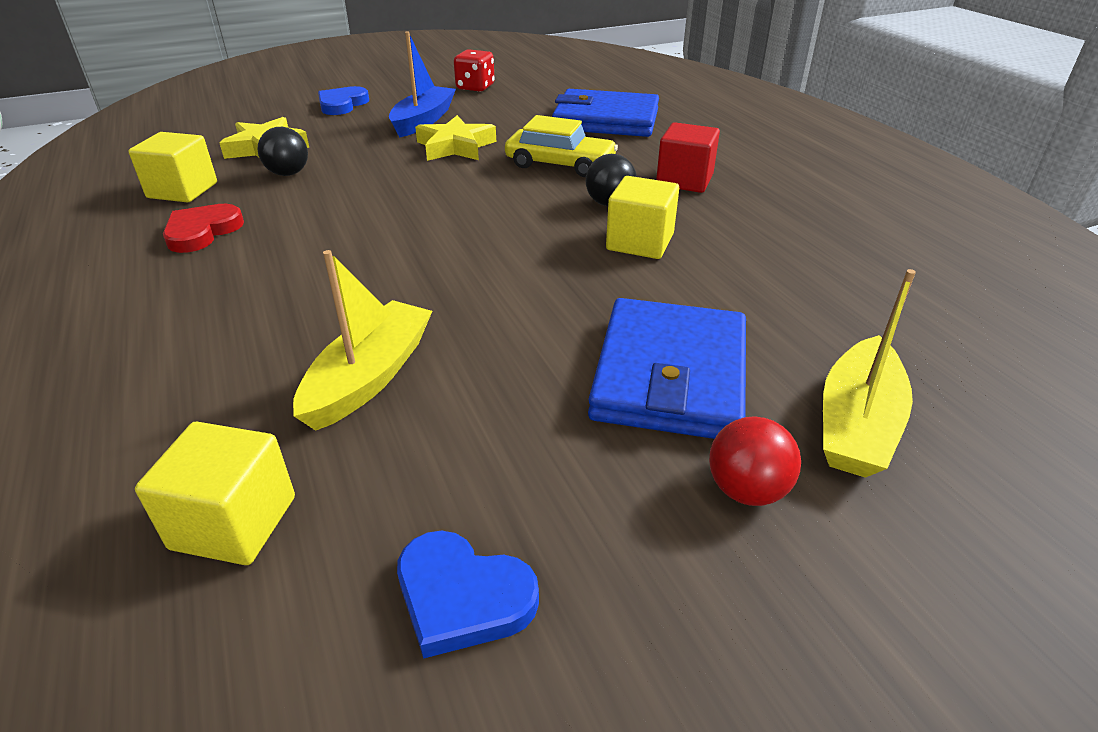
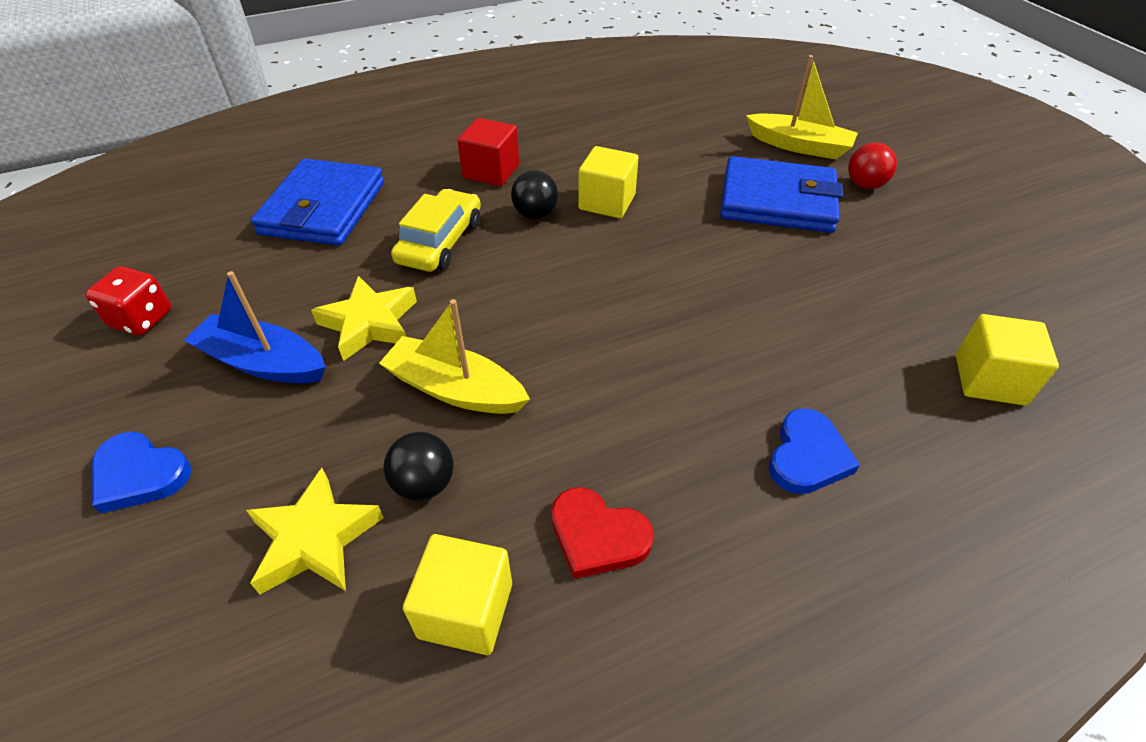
camera: 90 degrees left, 10 degrees up
(369, 377) = (826, 337): yellow boat -> yellow boat (455, 389)
(462, 597) = (983, 277): blue heart -> blue heart (807, 456)

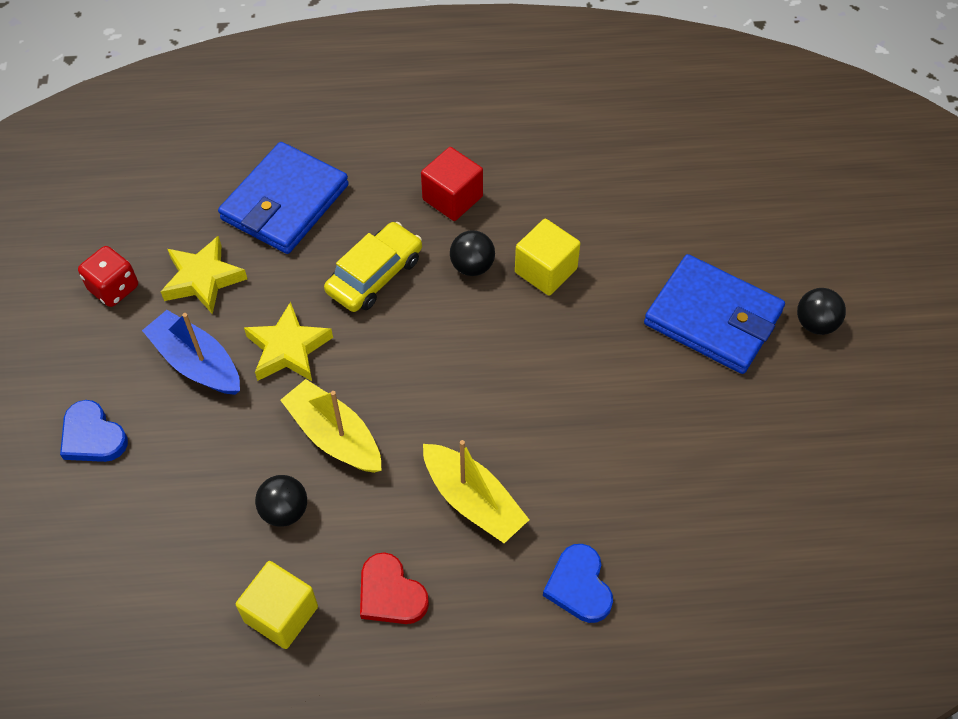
camera: 20 degrees right, 10 degrees up
(315, 539) = (198, 528): yellow star -> yellow star (203, 279)
(799, 146) = (781, 250): yellow boat -> yellow boat (473, 500)
(807, 456) = (579, 586): blue heart -> blue heart turned 120 degrees clockwise
(865, 185) = (815, 324): red ball -> black ball
(989, 379) = (777, 572): yellow cube -> none

